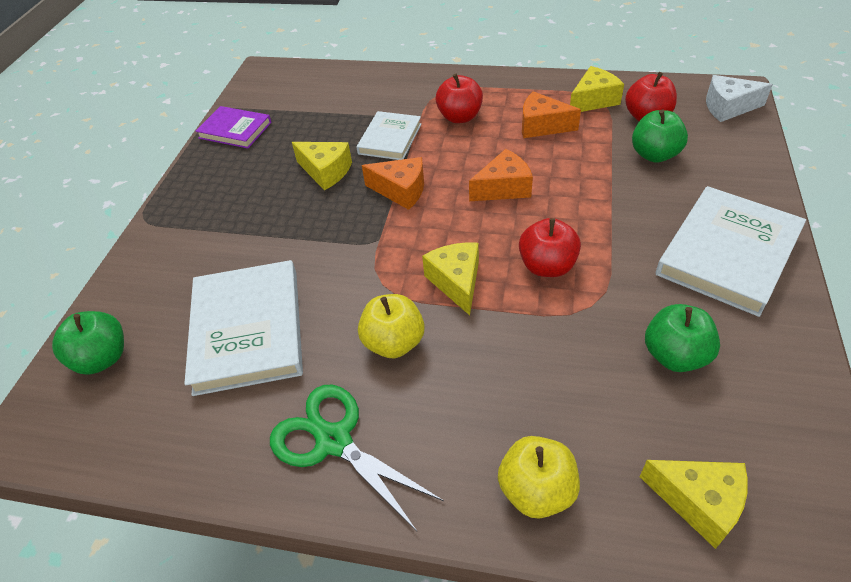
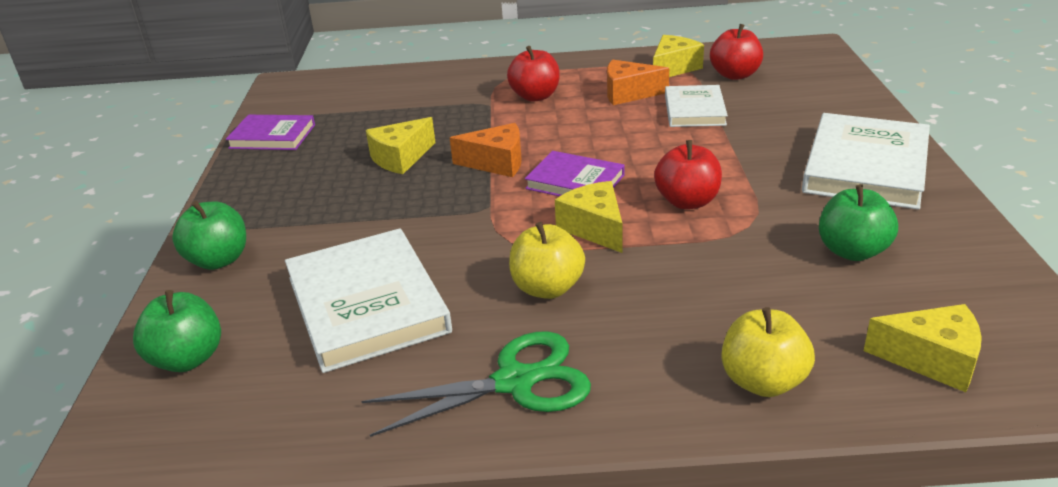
camera: 15 degrees left, 15 degrees down
(326, 172) = (401, 158): yellow cheese -> yellow cheese turned 120 degrees clockwise
(333, 440) = (515, 382): green scissors -> green scissors turned 135 degrees clockwise
(390, 139) = (464, 122): white book -> white book (694, 110)
(458, 225) = (575, 182): none -> purple book
(503, 188) = (610, 146): orange cheese -> none
(654, 155) = (756, 102): green apple -> green apple (219, 260)
(728, 107) = (811, 59): white cheese -> none

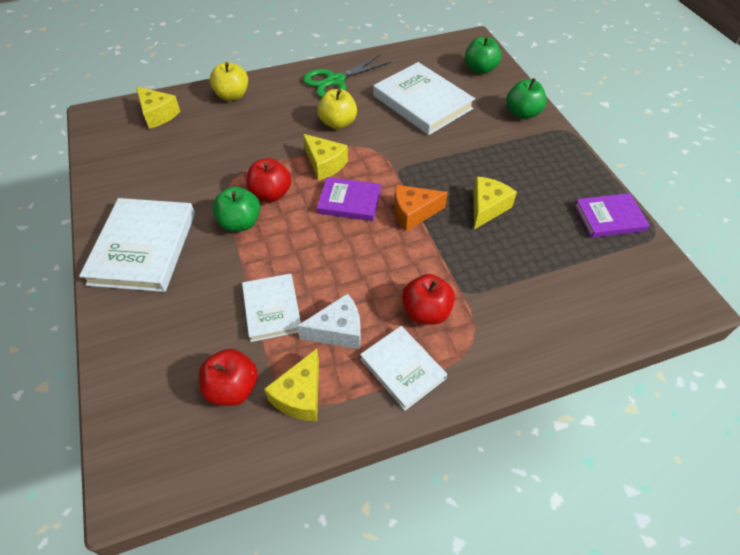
camera: 160 degrees right, 20 degrees up
(577, 72) = (402, 369): none -> white book
(628, 93) = (338, 331): orange cheese -> white cheese
(852, 251) = (175, 169): green apple -> green apple (240, 223)
(931, 359) = (158, 114): yellow cheese -> yellow cheese turned 135 degrees counterclockwise

